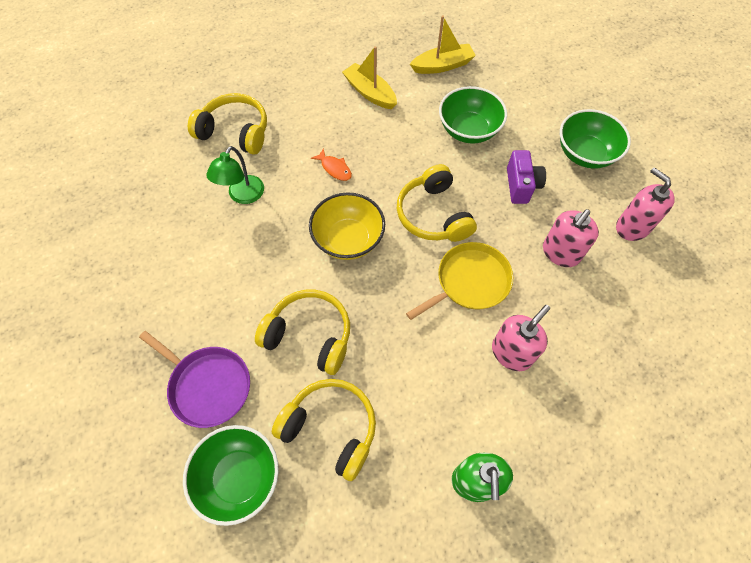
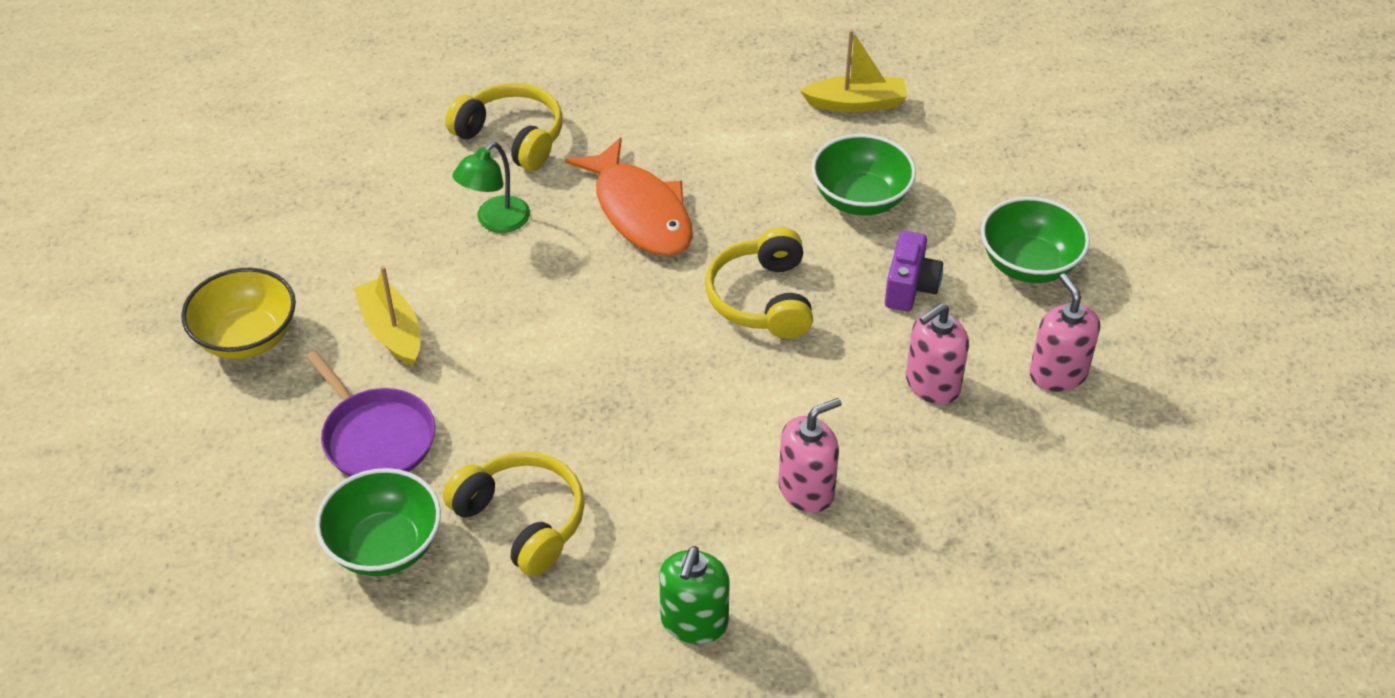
camera: 15 degrees right, 15 degrees down
(309, 336) = (531, 409): yellow headphones -> none
(334, 168) = (639, 212): orange fish -> orange fish, size x2.45
(348, 239) = (626, 305): yellow bowl -> yellow bowl (247, 337)
(370, 93) = (729, 121): yellow boat -> yellow boat (392, 331)
(469, 281) = (781, 392): yellow pan -> none

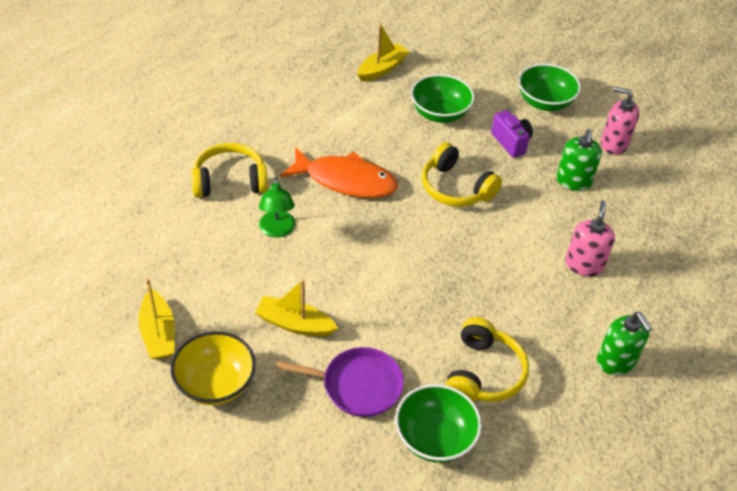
camera: 45 degrees left, 0 degrees up
(255, 253) = (158, 333): none -> yellow boat
(522, 521) = (483, 373): yellow headphones -> yellow headphones turned 105 degrees clockwise
(932, 384) = (573, 181): pink soap dispenser -> green soap dispenser

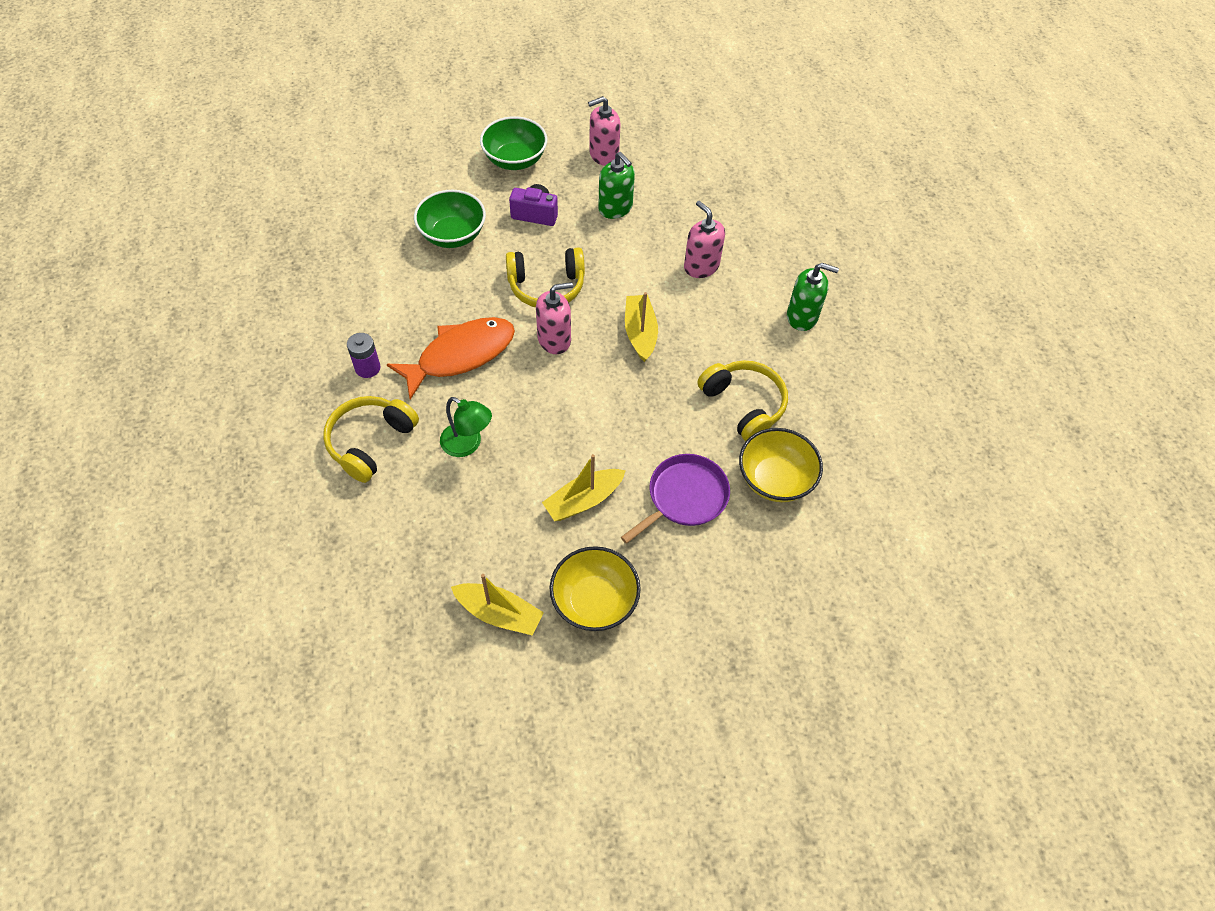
camera: 50 degrees left, 10 degrees up
(286, 142) = (367, 368): none -> purple battery
(382, 69) = (353, 234): yellow boat -> yellow boat (640, 333)
(415, 221) = (554, 339): none -> pink soap dispenser
(435, 438) = (775, 479): green bowl -> yellow bowl

